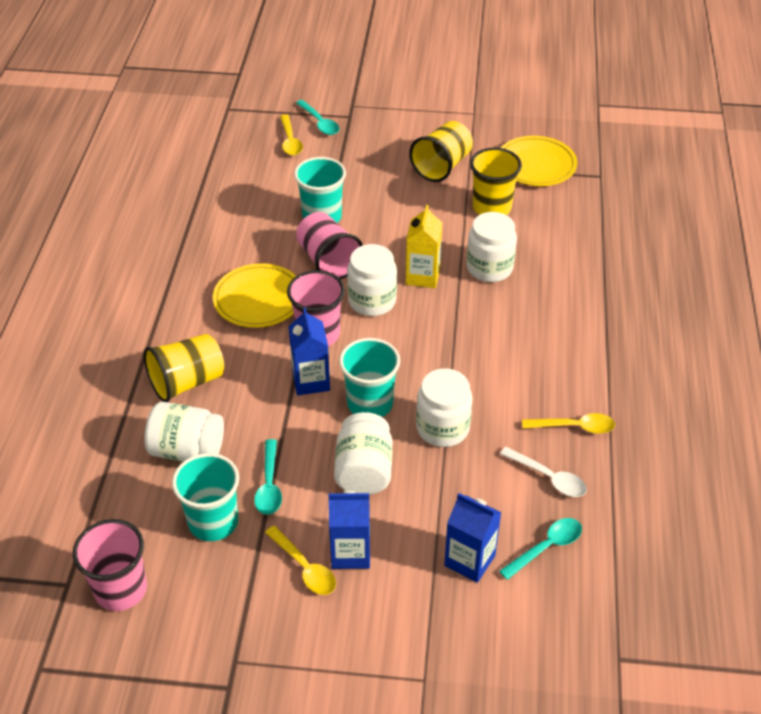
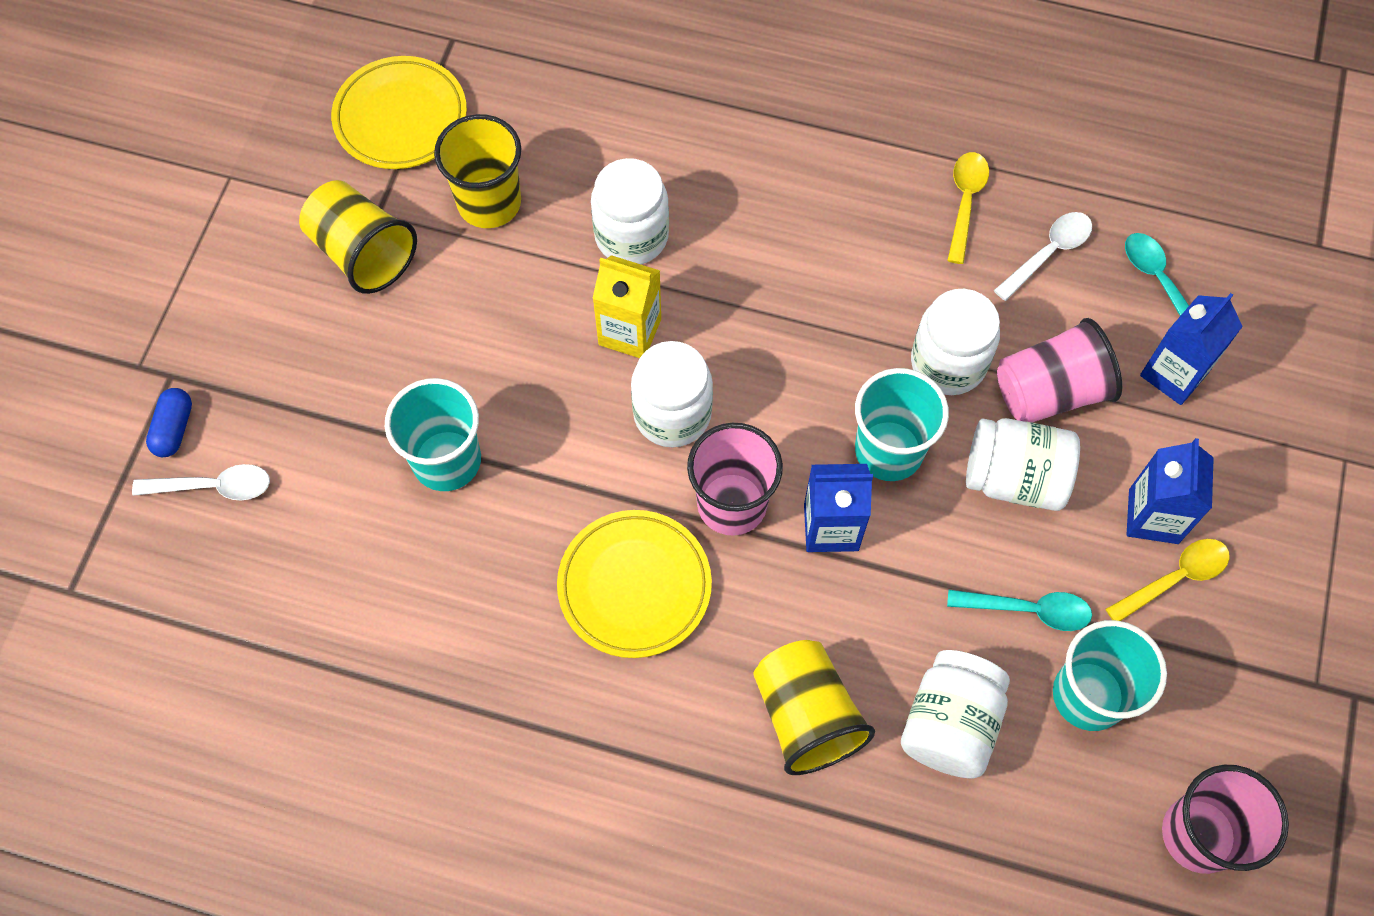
camera: 80 degrees left, 20 degrees up
(290, 141) = (213, 487): yellow spoon -> white spoon
(319, 123) = (174, 429): turquoise spoon -> blue capsule
(328, 261) = (563, 466): pink cup -> pink cup (1049, 392)

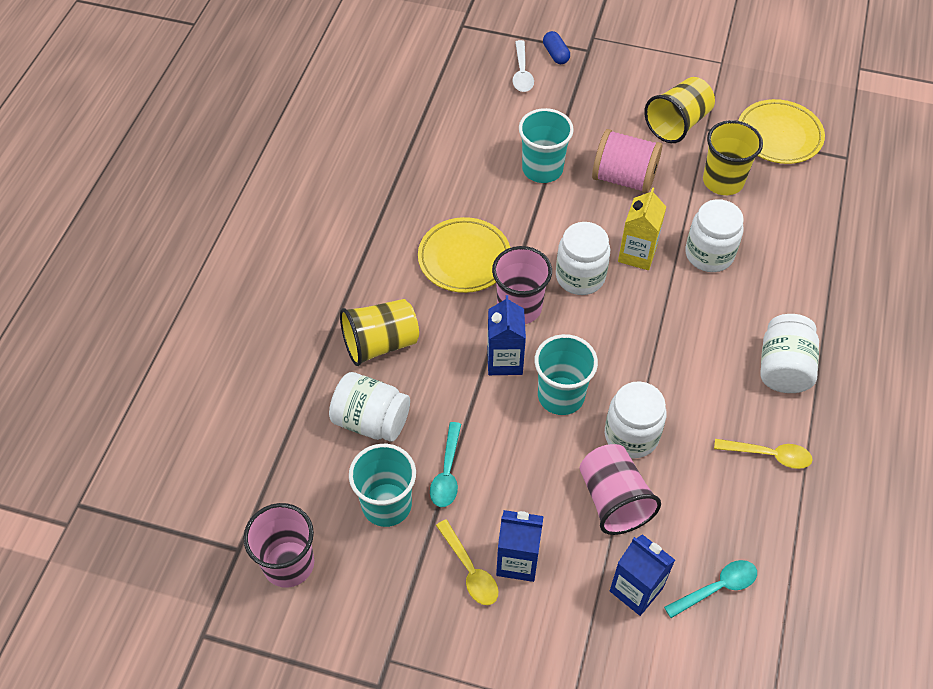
camera: 90 degrees right, 10 degrees down
(174, 429) = (555, 54): blue capsule -> blue capsule turned 60 degrees clockwise
(475, 339) = (624, 178): none -> pink spool
(1014, 478) = (544, 471): white jar -> white jar (783, 368)
(1048, 253) = (732, 509): white spoon -> none

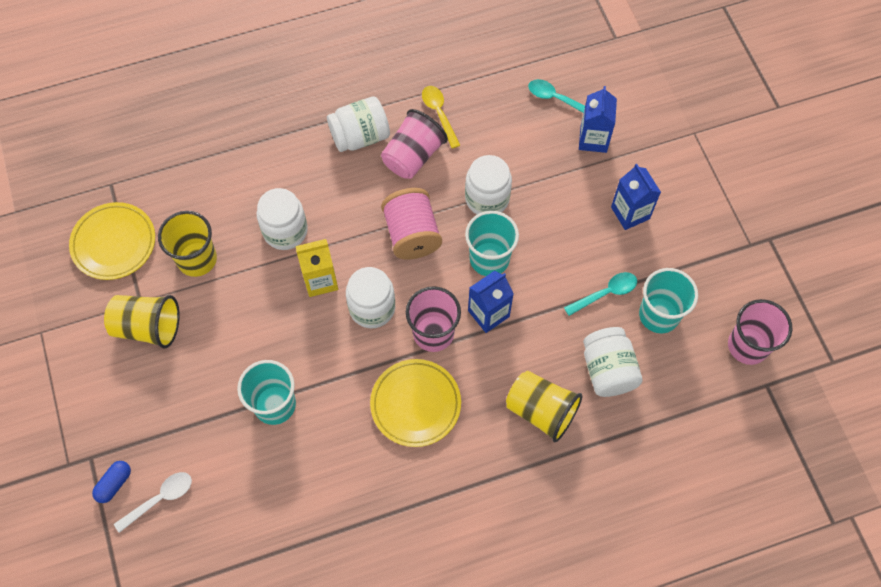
camera: 125 degrees left, 10 degrees up
(470, 570) = (659, 236): yellow spoon -> none
(613, 500) = (543, 183): pink cup -> pink cup (413, 156)
(624, 178) = (243, 334): pink spool -> pink spool (412, 234)

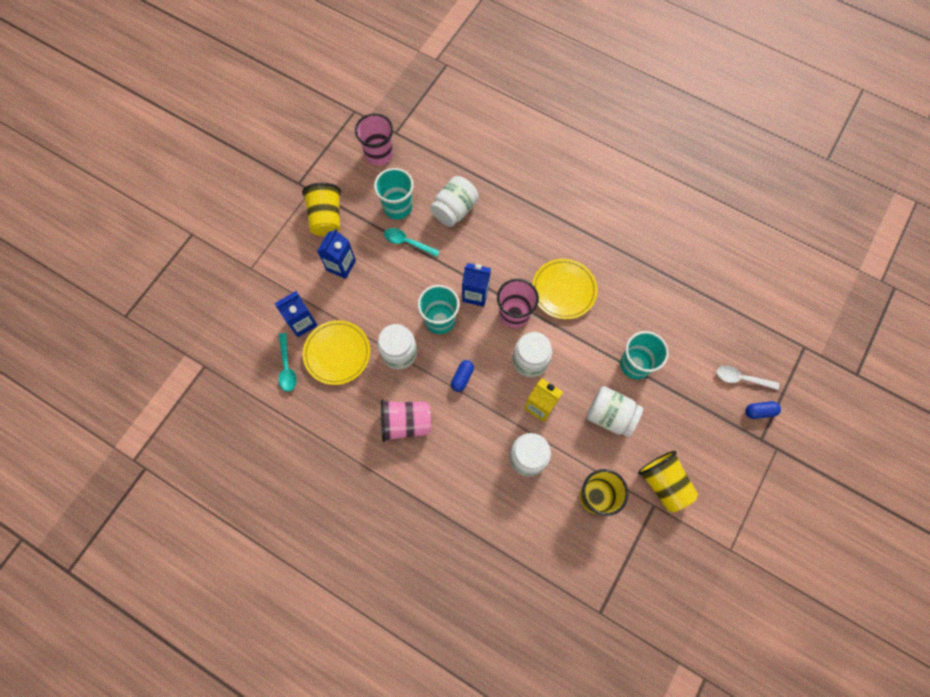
camera: 130 degrees left, 5 degrees up
(114, 243) = (635, 564): yellow plate -> yellow plate (337, 353)
(360, 136) = (419, 471): white jar -> white jar (610, 415)
(412, 234) = (462, 377): pink spool -> blue capsule
(439, 114) = (359, 433): yellow spoon -> none
(541, 411) = (508, 226): yellow cup -> yellow cup (326, 218)

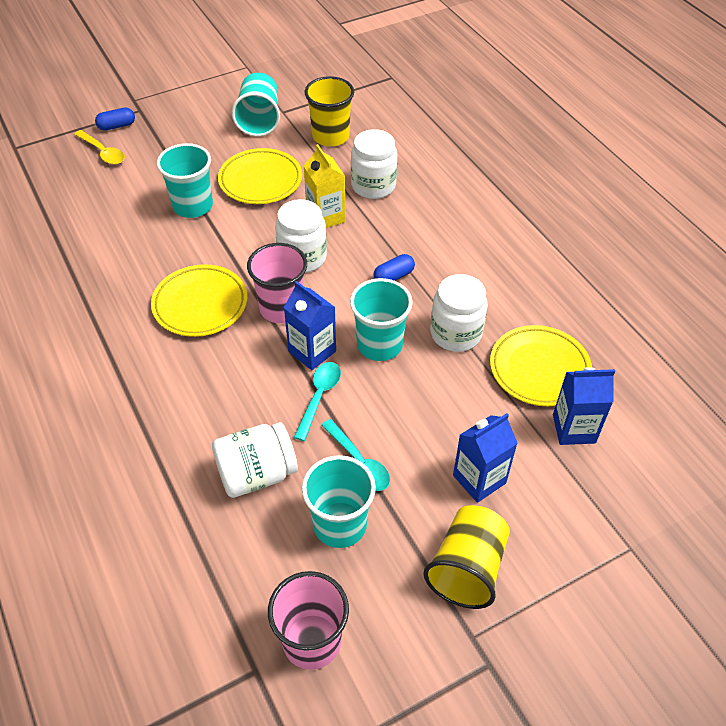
camera: 150 degrees left, 20 degrees down
(287, 367) = (617, 384): turquoise spoon -> turquoise spoon (319, 397)
(405, 423) = (488, 265): pink cup -> none
(610, 415) = (260, 180): white jar -> yellow plate
(663, 483) = (259, 120): yellow cup -> turquoise cup
(741, 378) = (103, 152): white spoon -> yellow spoon
(759, 411) = (117, 126): blue capsule -> blue capsule turned 45 degrees counterclockwise

